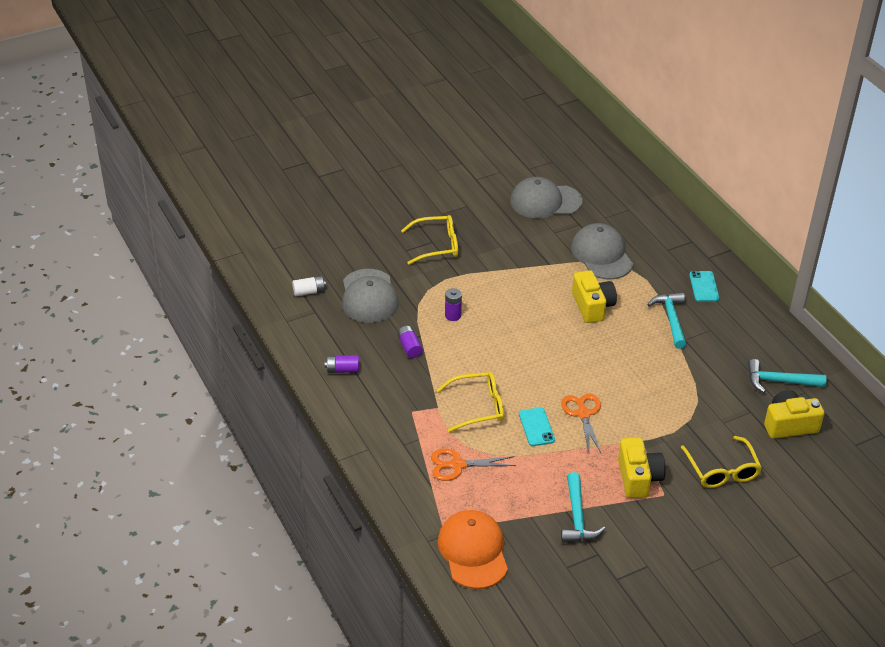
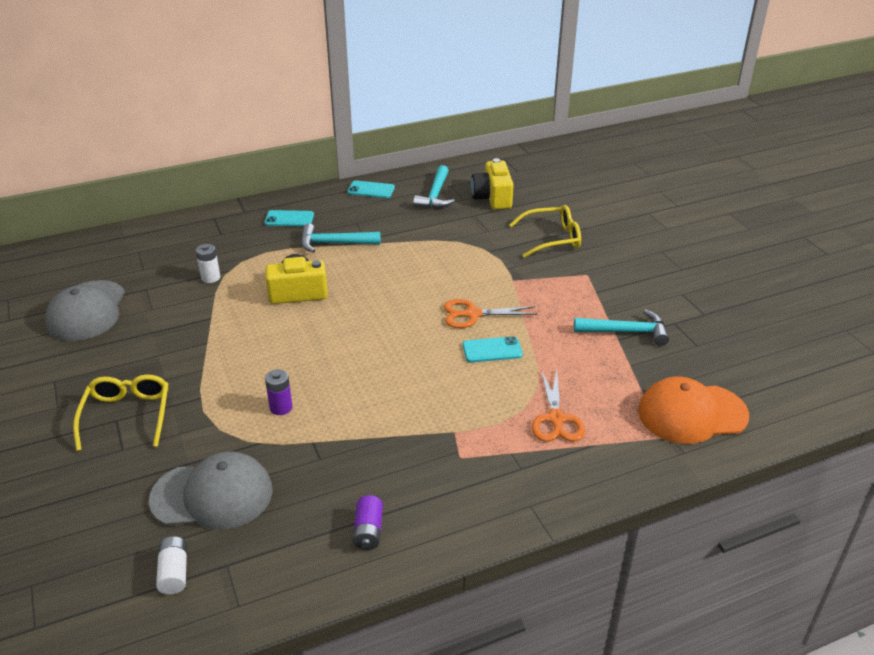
camera: 85 degrees left, 5 degrees down
(409, 347) = (334, 454): purple battery -> none
(478, 407) = (456, 395): yellow glasses -> none
(601, 255) = (210, 278): grey cap -> white battery
(638, 478) = (566, 287): yellow camera -> none
(774, 334) = (371, 190): none -> turquoise phone

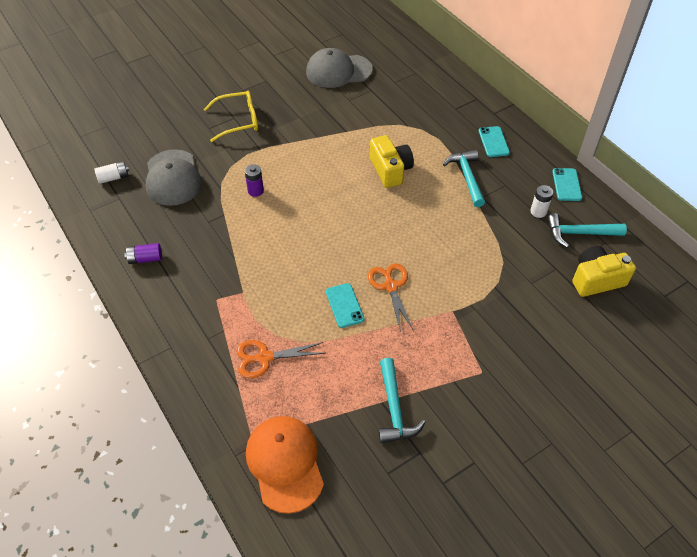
camera: 80 degrees right, 15 degrees up
(210, 278) = (394, 118): white battery -> white battery (538, 211)
(552, 238) = (537, 337): yellow glasses -> none

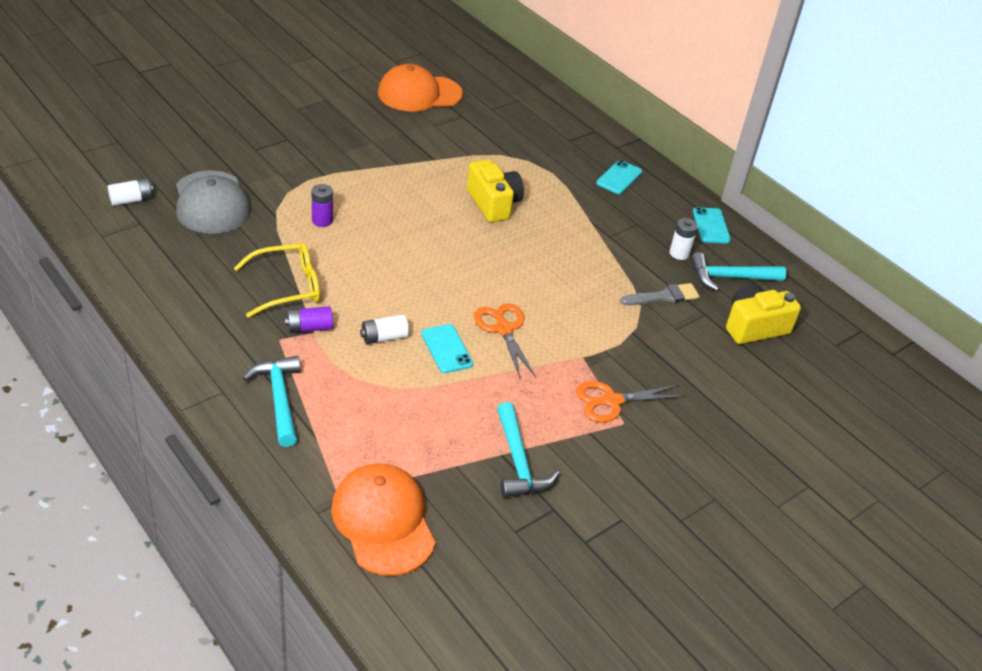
camera: 10 degrees left, 10 degrees down
(145, 259) = (181, 292): purple battery -> purple battery (309, 328)
(238, 121) = (293, 143): yellow glasses -> yellow glasses (287, 287)
(265, 357) = (348, 405): orange scissors -> orange scissors (612, 401)
(296, 296) = (384, 337): none -> white battery
(338, 71) = (419, 94): grey cap -> orange cap
(467, 177) = (589, 214): turquoise hammer -> turquoise hammer (279, 399)
(493, 142) = (619, 178): turquoise phone -> turquoise phone turned 45 degrees clockwise
(522, 252) = (663, 296): none -> grey brush

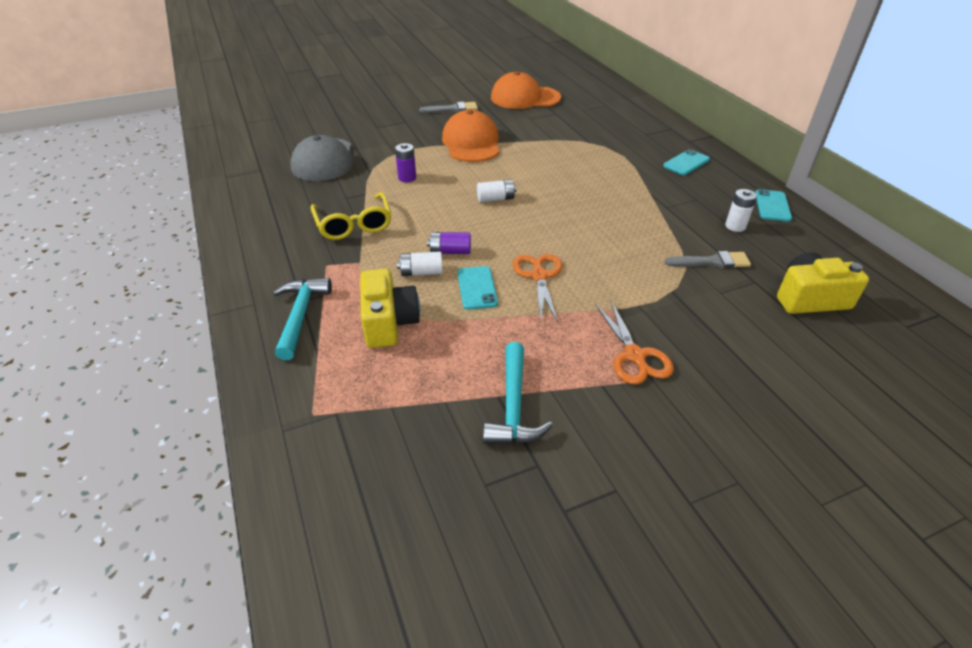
camera: 20 degrees right, 0 degrees up
(131, 200) = (263, 154): white battery -> white battery (496, 199)
(287, 287) = (354, 224): yellow glasses -> yellow glasses turned 75 degrees clockwise
(309, 328) = (357, 258): purple battery -> purple battery (450, 251)
(338, 116) = (452, 109): none -> grey brush
(383, 521) = (345, 450): orange cap -> orange cap (471, 143)
(493, 203) = (562, 175): yellow camera -> yellow camera (389, 322)
(612, 401) = (634, 355): orange scissors -> orange scissors turned 105 degrees counterclockwise
(730, 277) = (787, 251): turquoise hammer -> none

